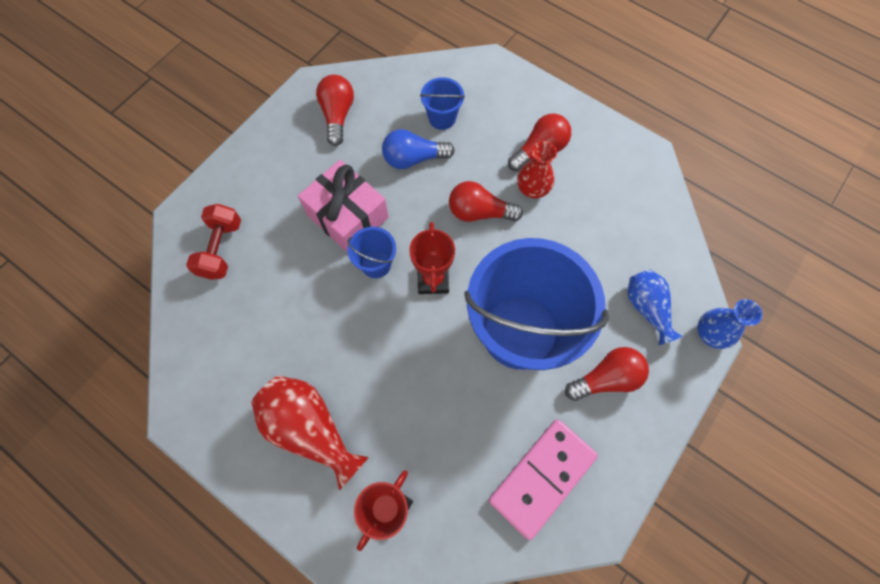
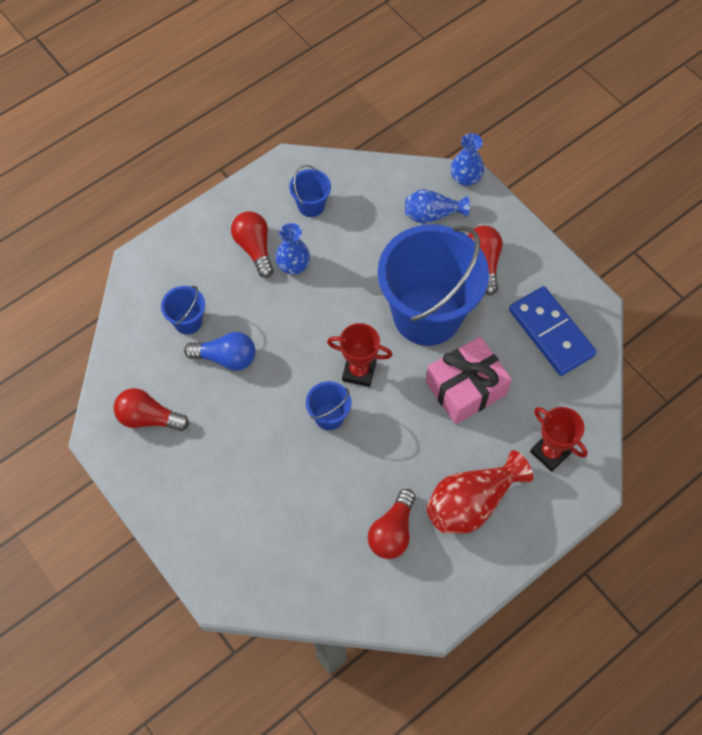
camera: 75 degrees left, 5 degrees down
(221, 249) = (269, 557): red dumbbell -> none
(347, 216) = (270, 431): pink gift -> pink gift (466, 388)
(414, 158) = (226, 358): blue light bulb -> blue light bulb turned 90 degrees counterclockwise
(479, 212) = (303, 315): red light bulb -> red light bulb (392, 531)
(532, 189) = (293, 266): red vase -> blue vase
(542, 477) = (551, 333): pink domino -> blue domino
(608, 187) = (311, 205): none -> blue bucket

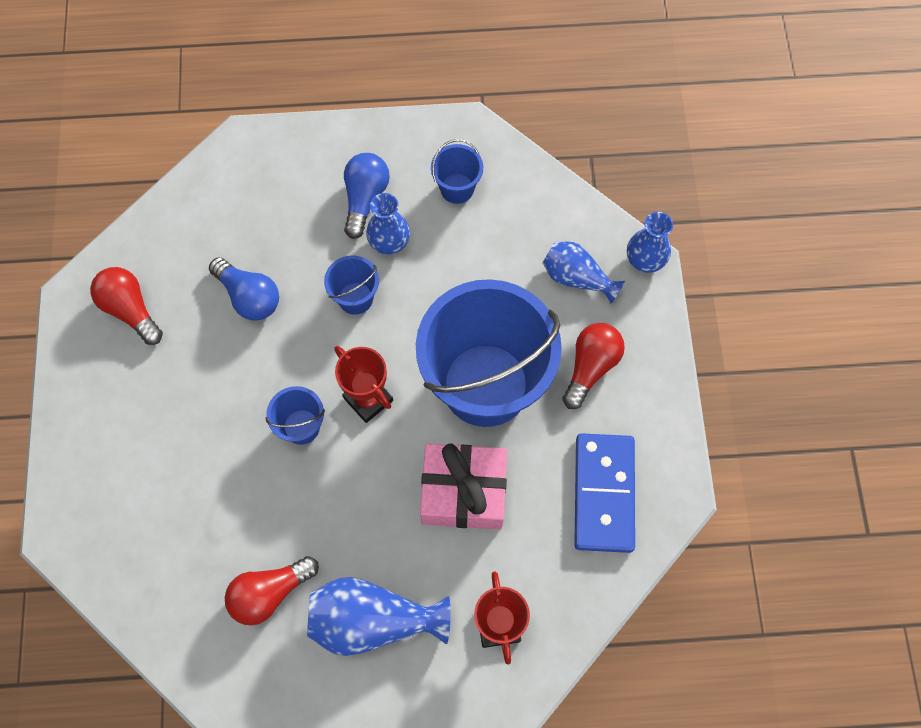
camera: 35 degrees right, 5 degrees up
(188, 321) = (242, 234): blue bucket -> blue bucket (355, 298)
(254, 248) = (365, 199): red light bulb -> blue light bulb
(471, 503) = (373, 620): red vase -> blue vase

